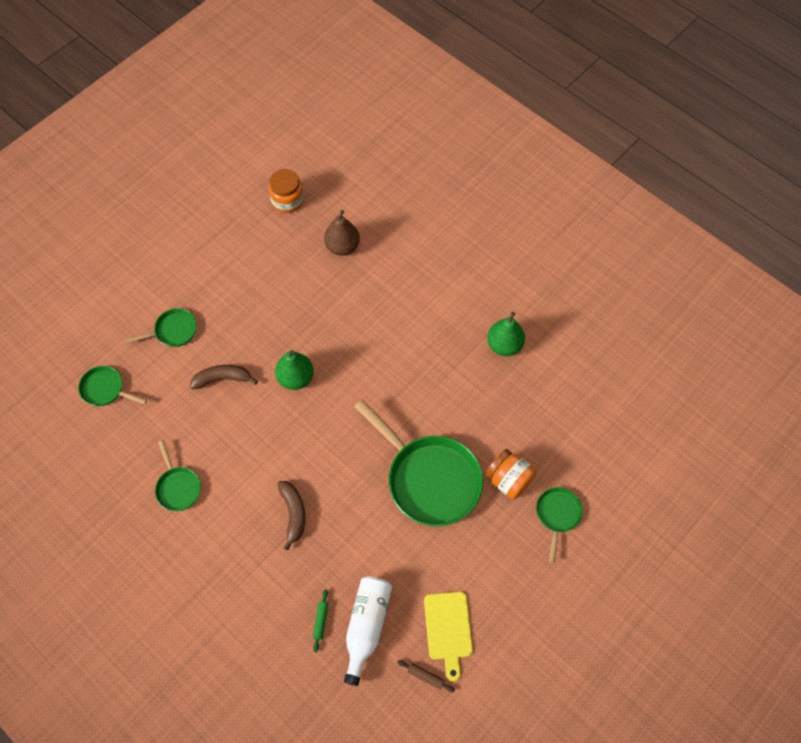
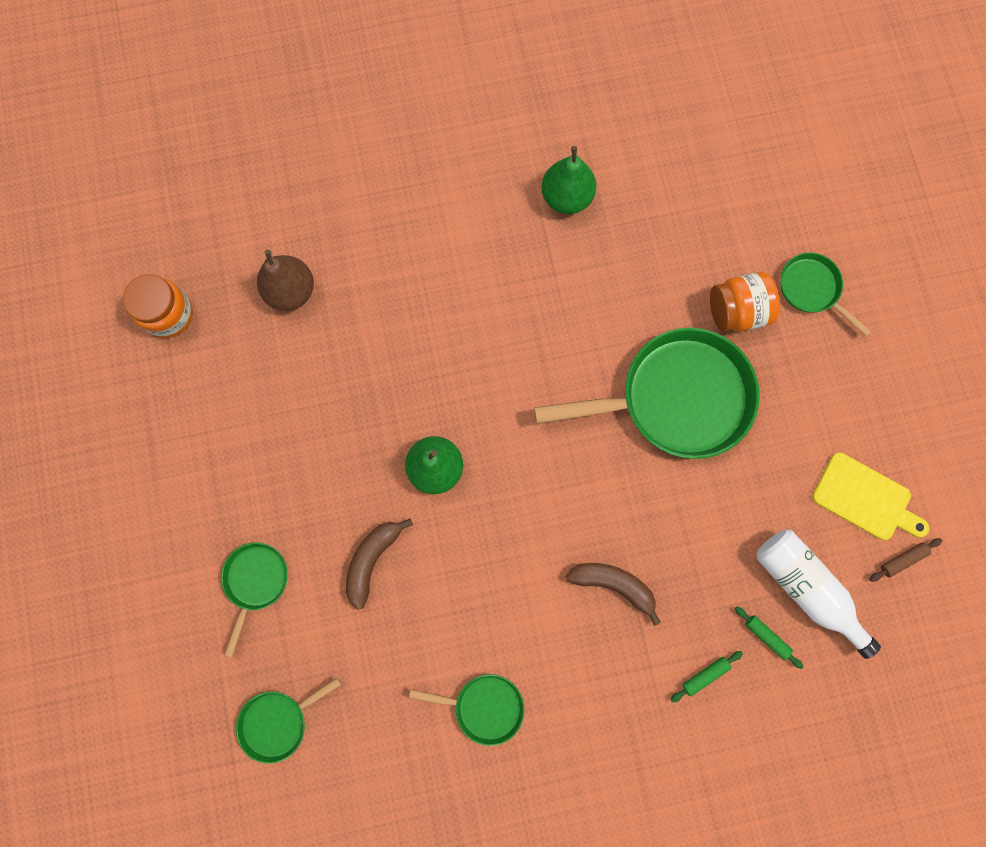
camera: 55 degrees left, 15 degrees up
(273, 599) = (705, 675): none -> green rolling pin

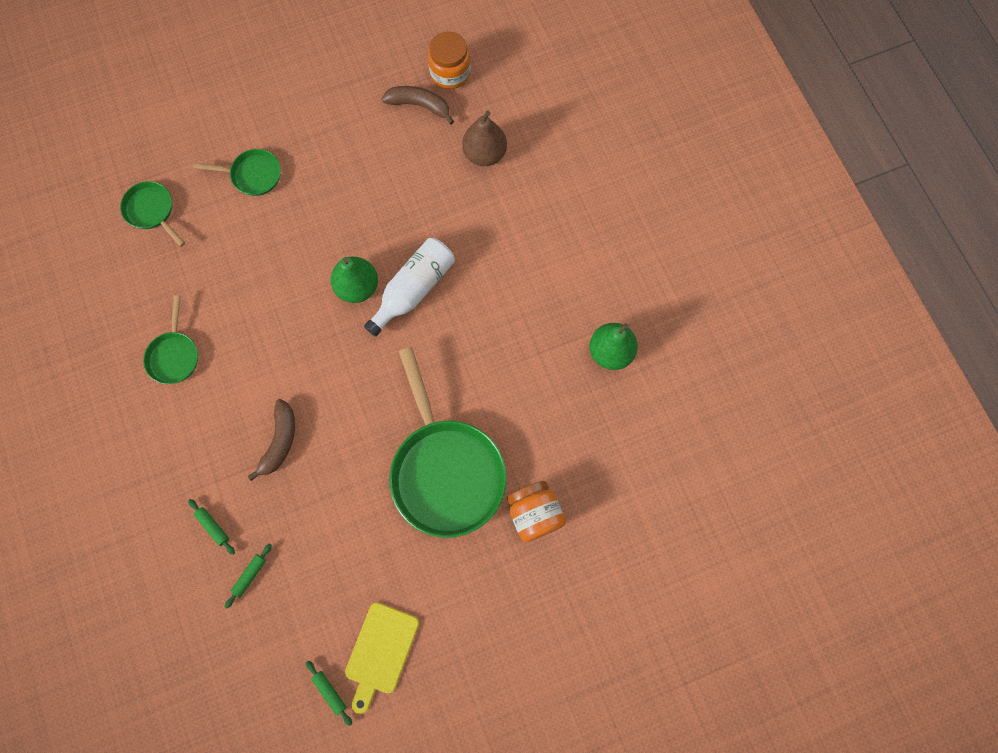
camera: 80 degrees right, 5 degrees down
(372, 559) = (279, 254): brown banana -> brown banana (419, 105)
(805, 588) = (295, 605): white bottle -> white bottle (413, 290)
(811, 289) = (568, 581): green pan -> none
(902, 559) = (330, 692): brown rolling pin -> green rolling pin

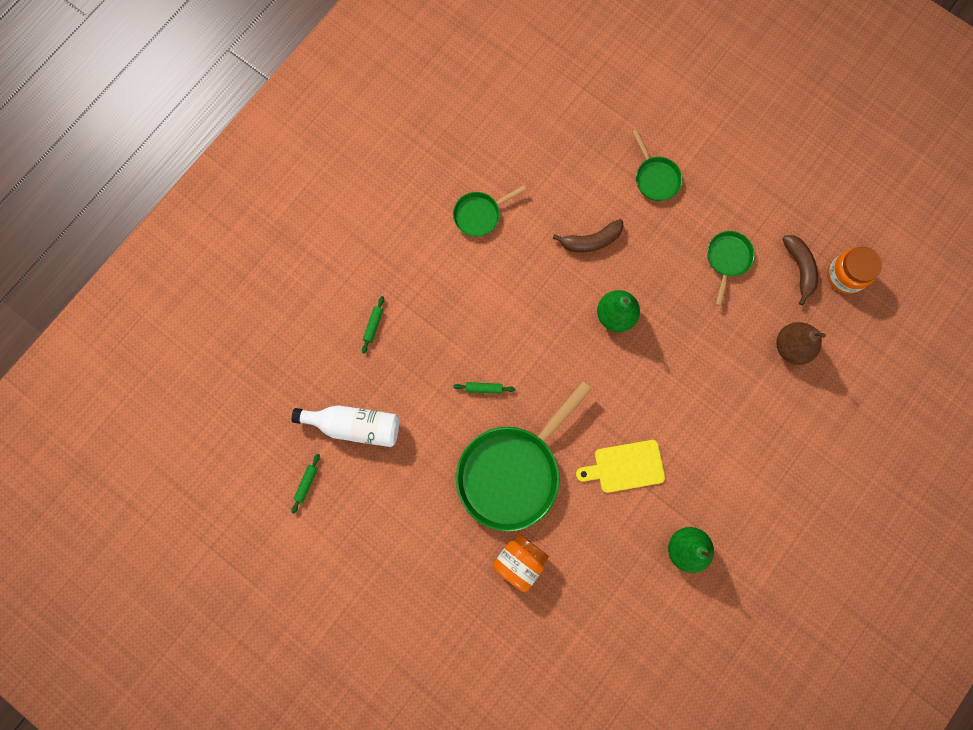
camera: 60 degrees right, 5 degrees up
(152, 211) = (579, 123): green pan -> green pan (727, 259)
(250, 575) = (354, 374): green rolling pin -> green rolling pin (484, 388)
(279, 441) = (462, 333): brown banana -> brown banana (591, 240)
(380, 652) = (354, 503): yellow cutting board -> yellow cutting board (625, 466)
(413, 290) = (640, 359): white bottle -> white bottle (354, 425)

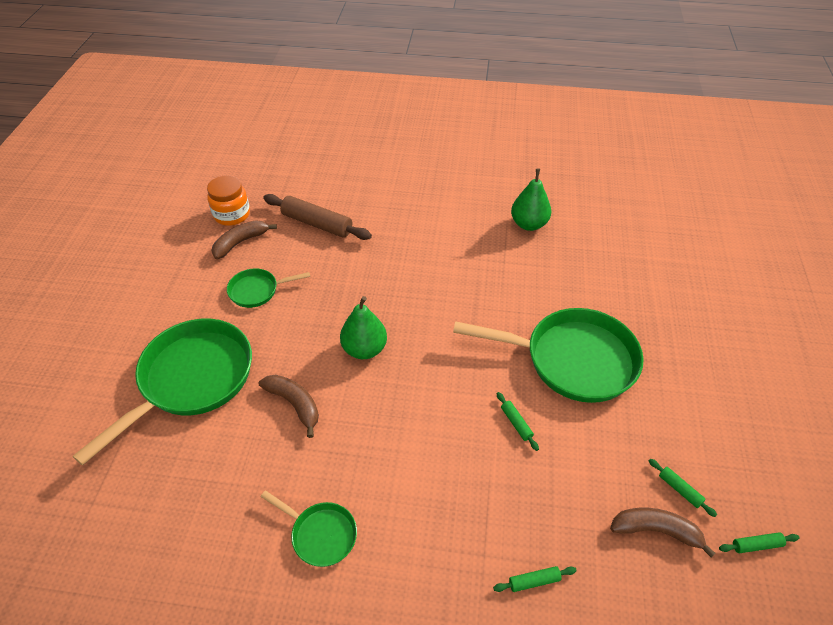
camera: 120 degrees left, 30 degrees down
(354, 425) = (656, 531): white bottle -> brown banana
(369, 465) = (679, 489): none -> green rolling pin
(520, 561) = (638, 319): orange jar -> none
(625, 466) = (498, 284): yellow cutting board -> none
(655, 178) = (191, 379): green pan -> green pan, size x2.06
(791, 347) = (317, 224): brown pear -> brown rolling pin

